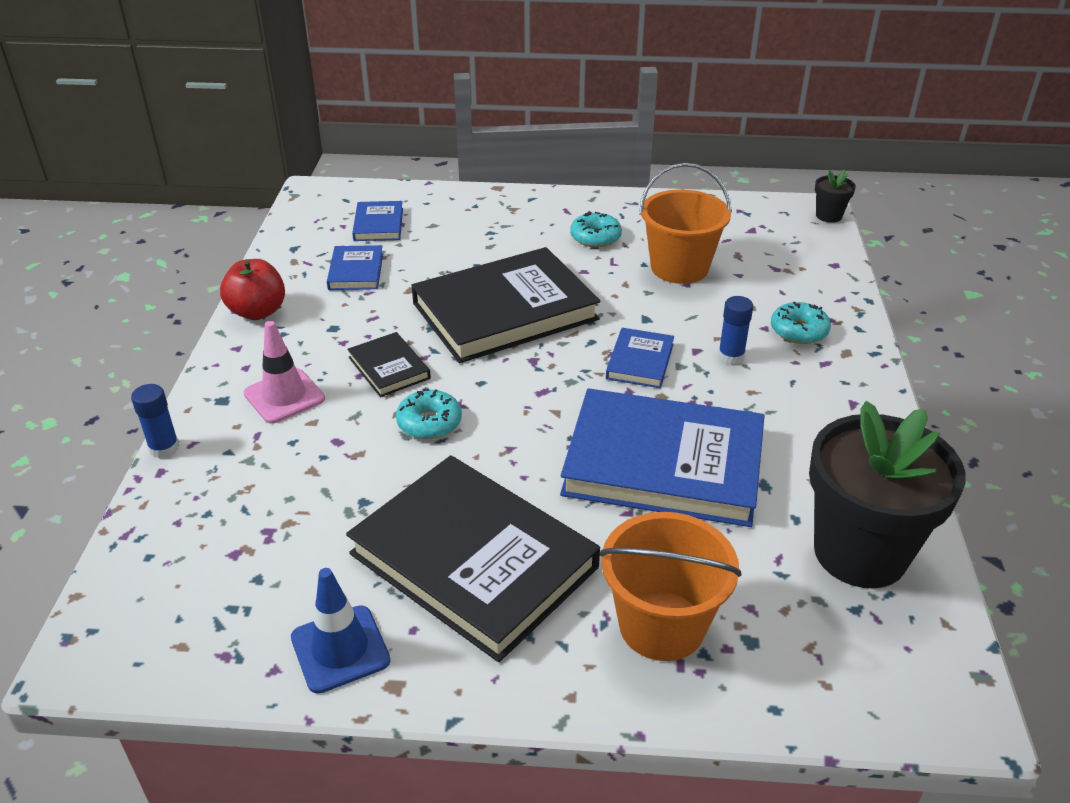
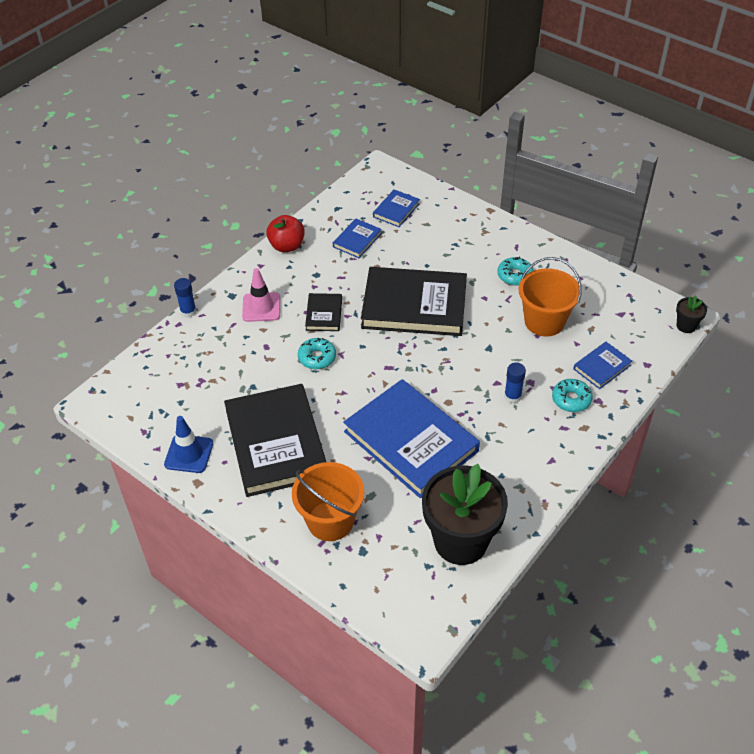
camera: 35 degrees right, 10 degrees up
(640, 361) = (458, 374): blue book -> blue book (602, 367)

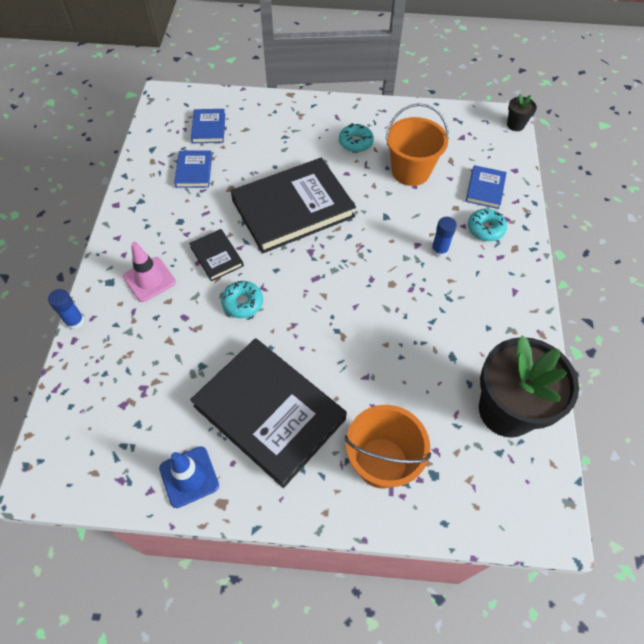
camera: 35 degrees left, 10 degrees up
(287, 246) = (129, 206): red apple -> none
(410, 441) = (390, 339): blue book -> none

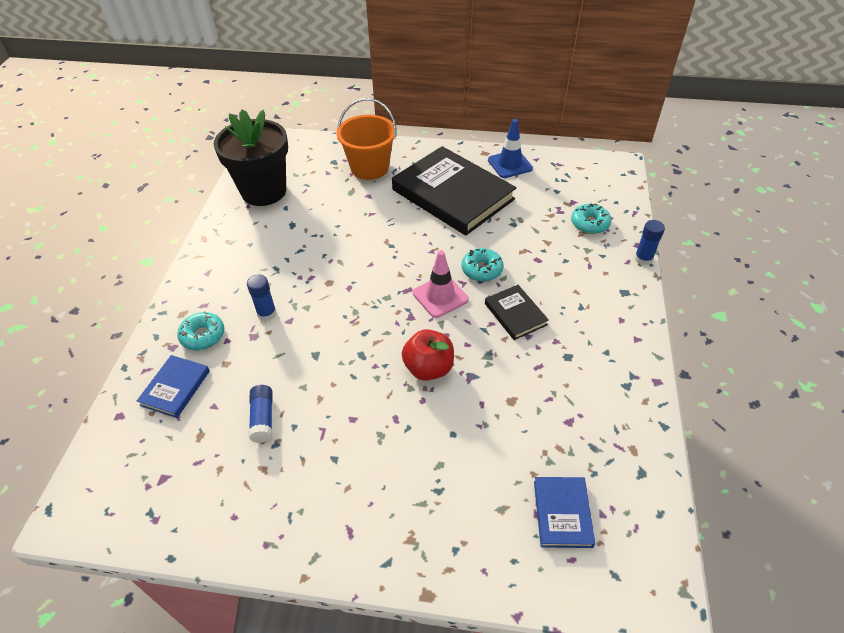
camera: 175 degrees left, 10 degrees down
(149, 279) = (583, 293): pink traffic cone -> pink traffic cone (440, 296)
(194, 171) = (567, 429): blue book -> none
(293, 209) = (428, 368): black book -> red apple
(355, 142) = (329, 474): turquoise donut -> turquoise donut (589, 223)
(410, 171) = (263, 418): orange bucket -> blue glue stick
(515, 125) = (65, 501): black flower pot -> none

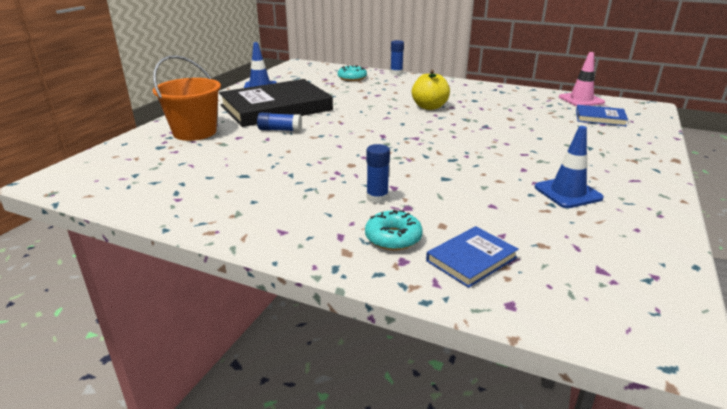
camera: 75 degrees left, 20 degrees down
(175, 388) = (471, 259): blue book -> blue book turned 75 degrees counterclockwise
(263, 418) = (521, 208): blue glue stick -> blue glue stick (280, 130)
(264, 191) = (162, 187): black flower pot -> none
(302, 459) = (568, 193): none -> blue traffic cone
(428, 368) = (474, 138): red apple -> none
(440, 296) = (397, 125): pink traffic cone -> pink traffic cone (581, 100)
(482, 269) = (376, 110): turquoise donut -> none
(515, 314) = (429, 107): black book -> yellow apple

